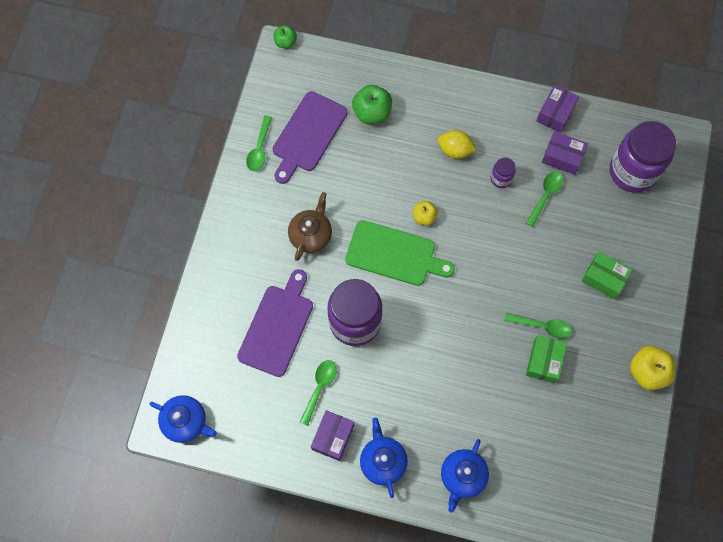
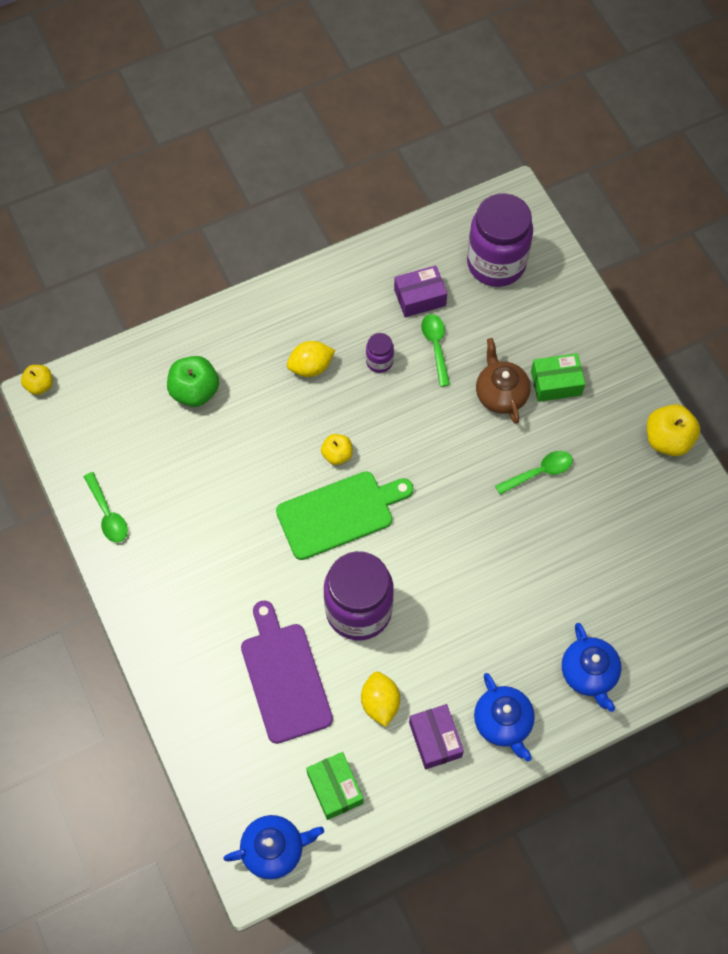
camera: 40 degrees left, 5 degrees down
(285, 42) = (40, 385): green apple -> yellow apple
(308, 135) = (147, 462): purple cutting board -> none
(311, 235) = (238, 559): brown teapot -> brown teapot (501, 394)
(319, 388) = (380, 703): green spoon -> yellow lemon
(383, 461) = (503, 722): blue teapot -> blue teapot turned 150 degrees counterclockwise
(544, 361) = (569, 504): green box -> green box (335, 788)
(555, 113) = (377, 260): purple box -> none

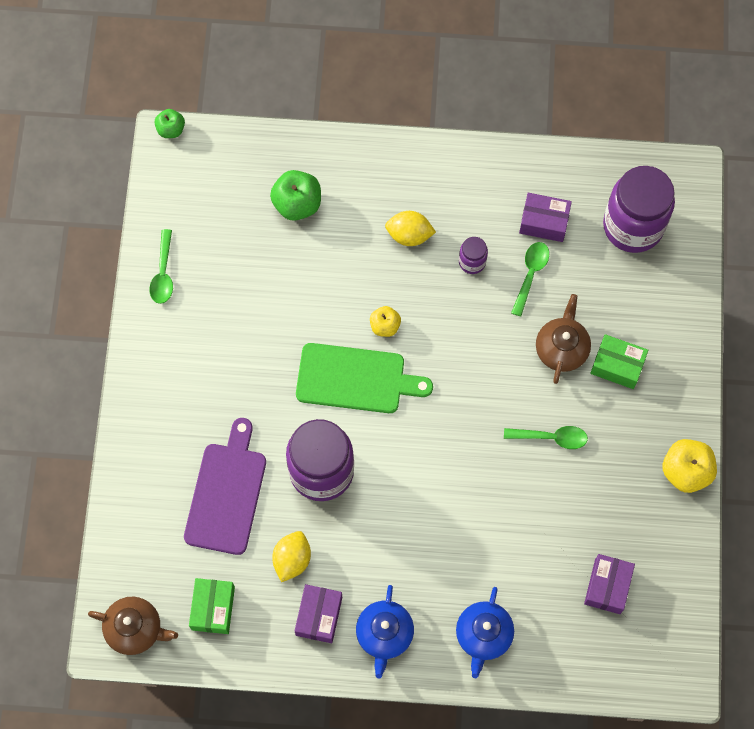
camera: 30 degrees right, 5 degrees up
(40, 385) = (171, 129): yellow apple -> green apple
(274, 849) = (135, 629): blue teapot -> brown teapot
(666, 571) = (607, 586): none -> purple box

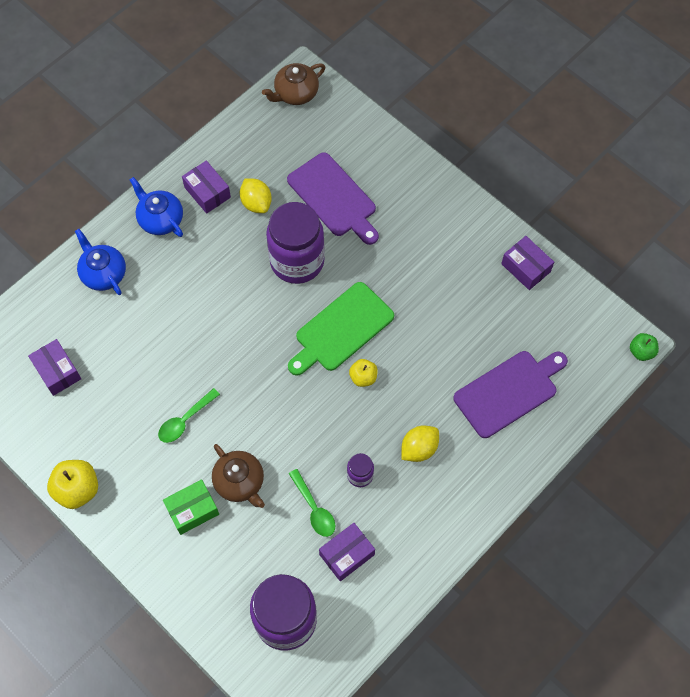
camera: 130 degrees right, 5 degrees down
(163, 273) = (525, 268): green spoon -> purple box
(213, 608) = (268, 140): green box -> none
(297, 204) = (509, 391): green apple -> purple cutting board

